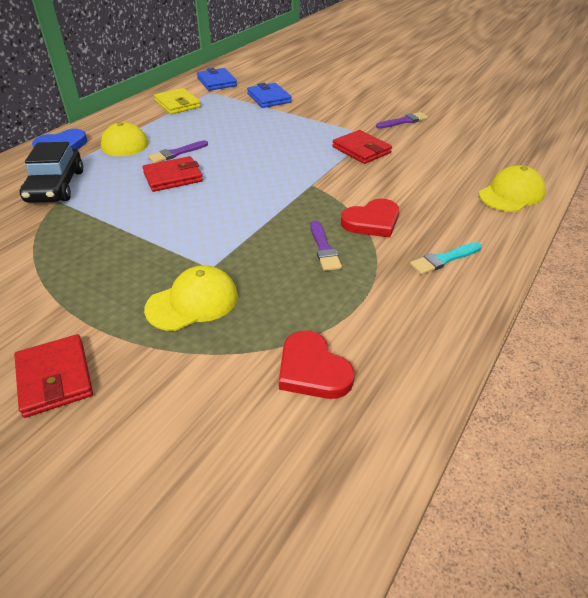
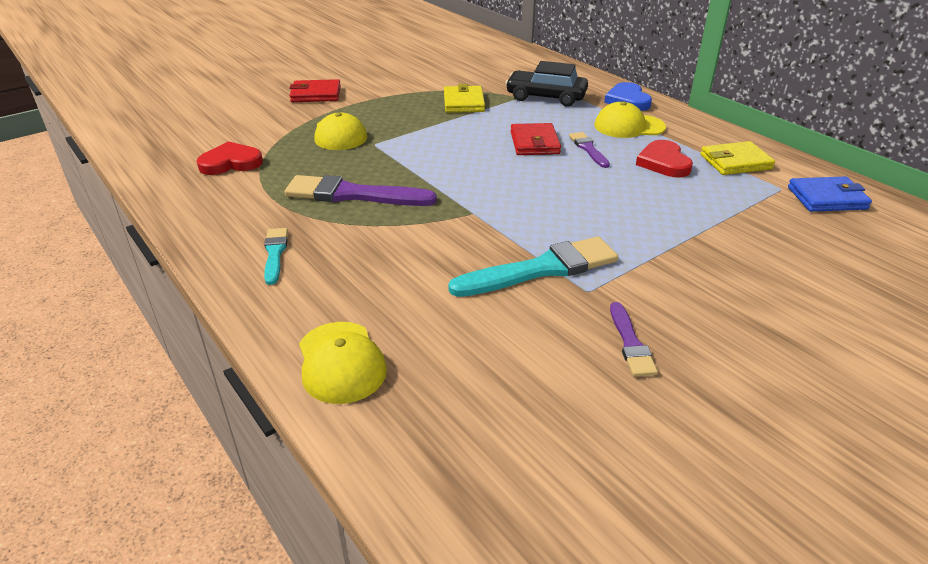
camera: 110 degrees right, 5 degrees down
(77, 233) = (464, 103): none -> yellow wallet
(269, 98) = (754, 231): blue wallet -> none
(324, 248) = (353, 194): purple brush -> purple brush, size x1.87
(361, 150) = (541, 269): red wallet -> turquoise brush
(372, 222) = (372, 231): red heart -> red heart (663, 162)

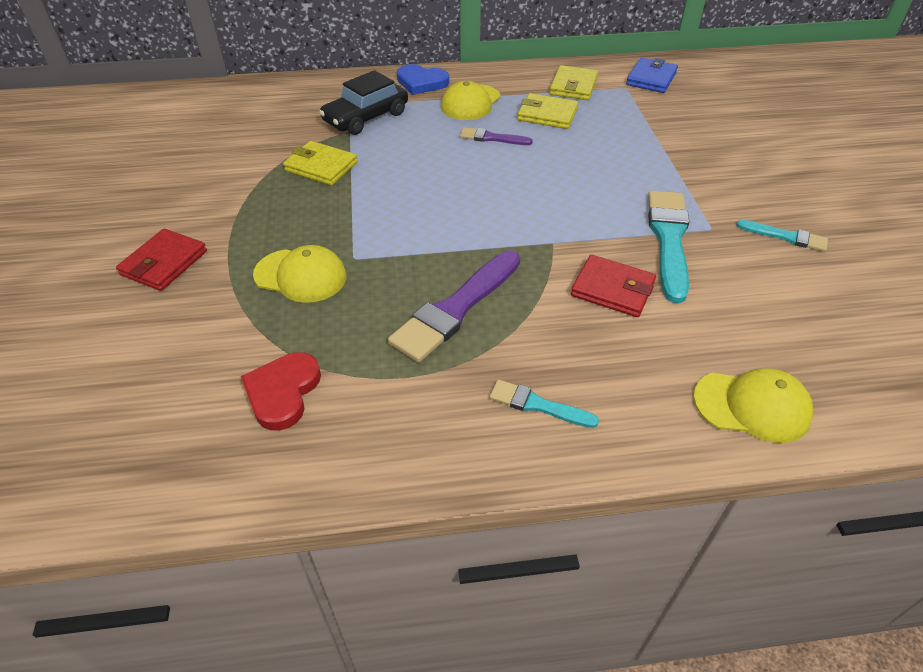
camera: 60 degrees left, 10 degrees up
(534, 143) = (453, 160): red wallet -> red wallet (612, 289)
(630, 343) = (786, 237): purple brush -> turquoise brush
(663, 162) = (547, 115): red heart -> yellow wallet

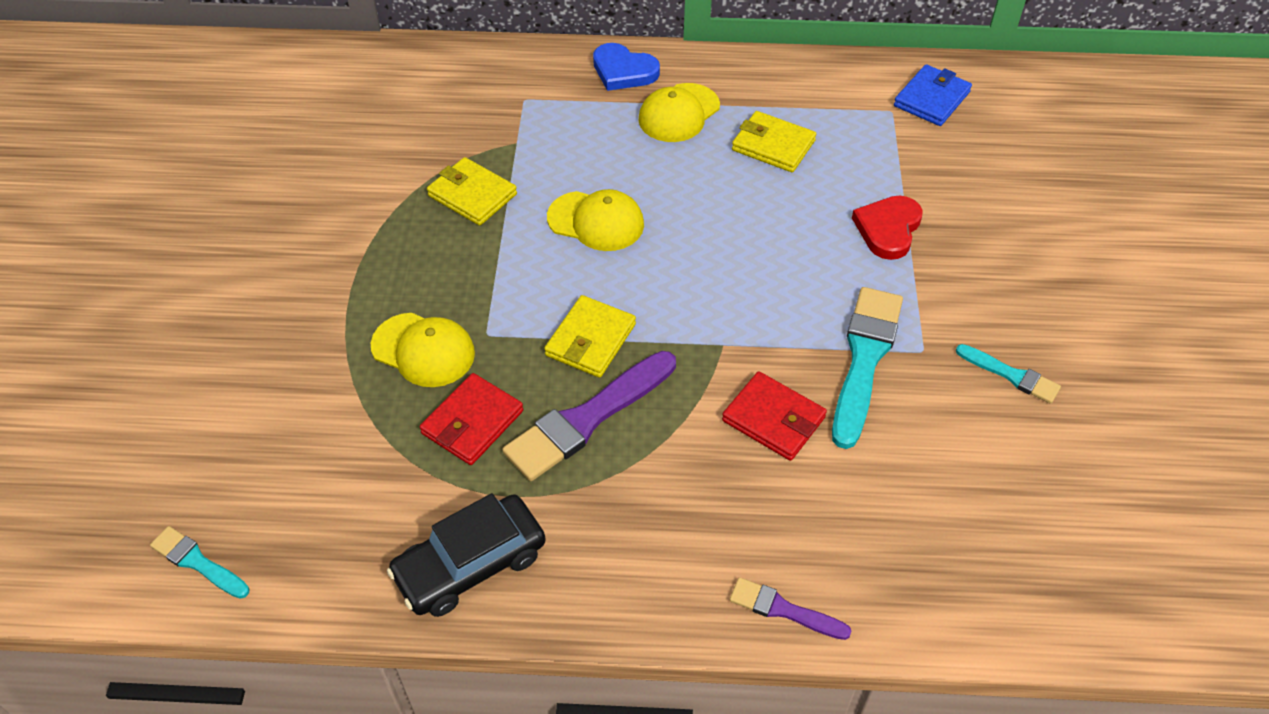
camera: 10 degrees right, 5 degrees up
(164, 263) = (276, 312): red wallet -> red wallet (472, 422)
(283, 392) = (382, 495): red heart -> red heart (888, 229)
(366, 117) = (541, 122): black car -> black car (470, 564)
(491, 138) = (691, 175): purple brush -> purple brush (783, 610)
(537, 405) = (646, 551): turquoise brush -> turquoise brush (197, 562)
(573, 86) = (821, 100): yellow wallet -> yellow wallet (590, 340)
(752, 406) = (880, 590): yellow cap -> yellow cap (596, 221)

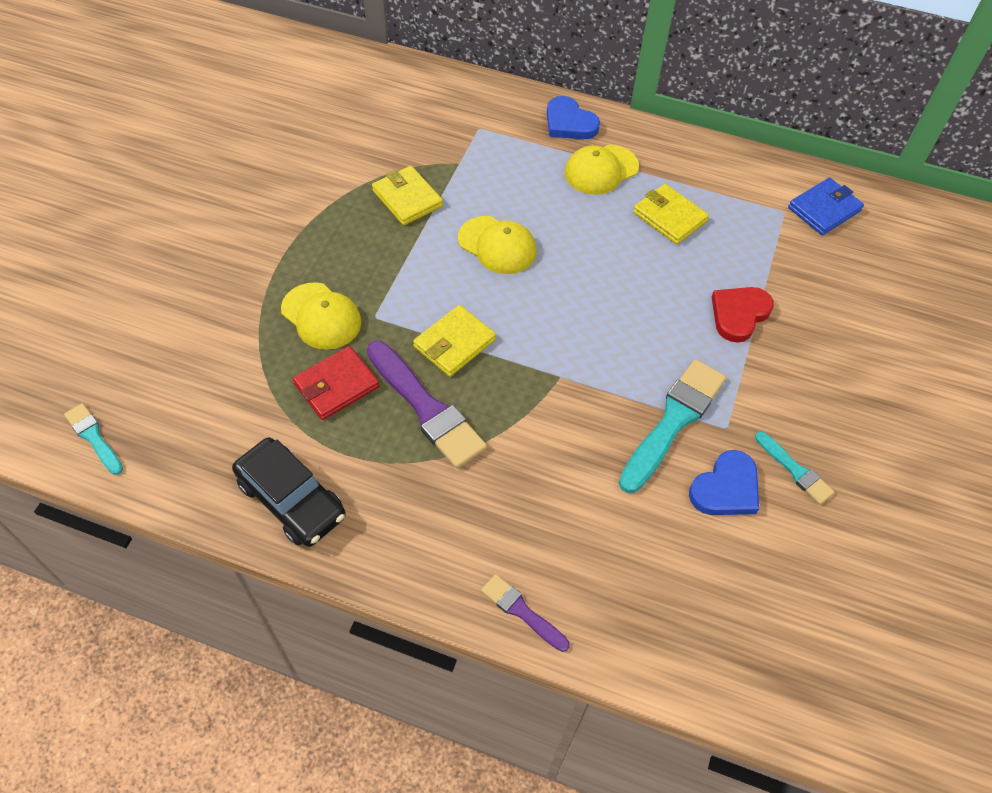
camera: 15 degrees right, 5 degrees up
(470, 564) = (291, 499): black car -> black car turned 120 degrees counterclockwise
(587, 419) = (426, 408): purple brush -> purple brush turned 105 degrees counterclockwise
(773, 419) = (577, 451): red wallet -> none
(948, 414) = (726, 488): none -> blue heart

